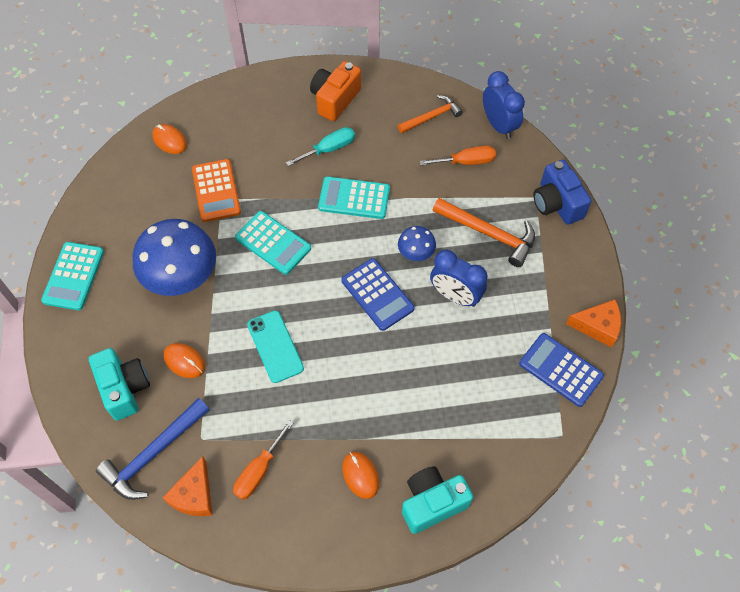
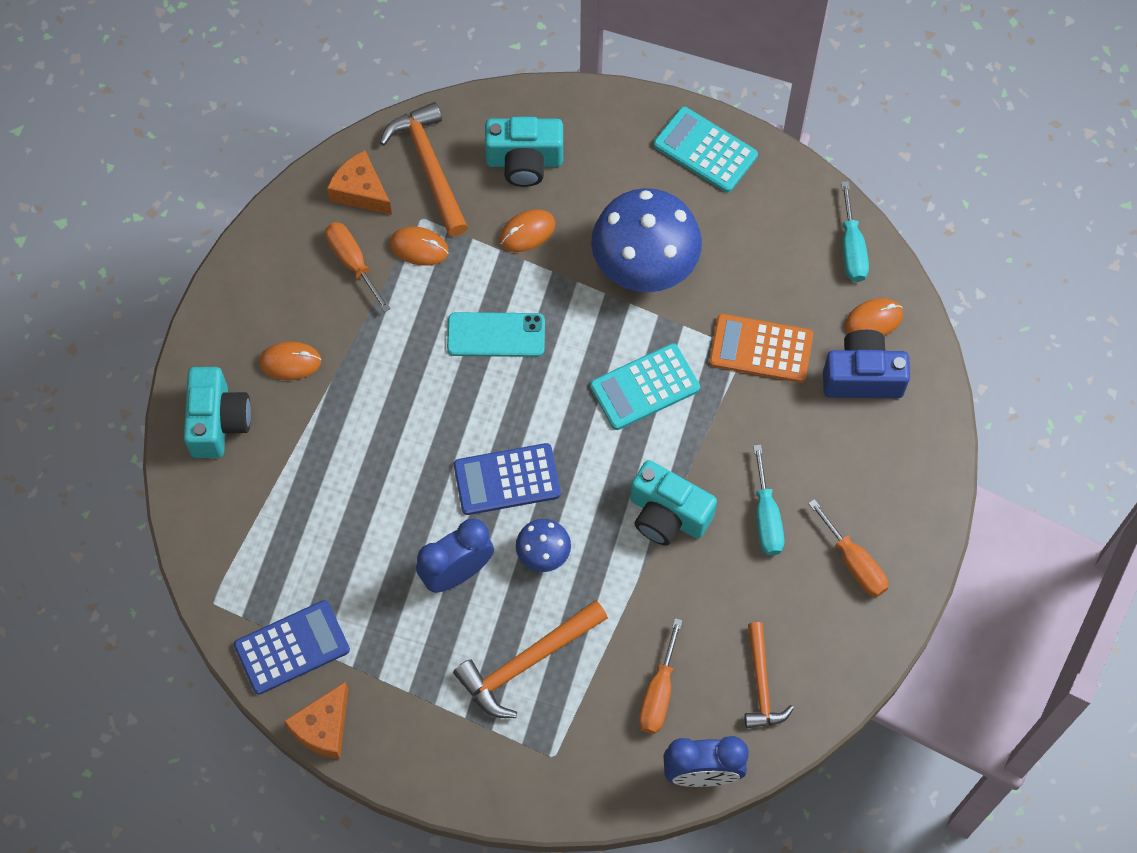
camera: 115 degrees right, 5 degrees up
(121, 168) = (851, 248): none -> turquoise screwdriver
(153, 454) = (429, 167): blue hammer -> orange hammer
(227, 429) = (419, 248): none -> orange mouse
(335, 99) = (854, 563): orange camera -> orange screwdriver
(354, 198) = (667, 515): turquoise calculator -> turquoise camera
(557, 203) = (530, 781): blue camera -> blue camera (862, 377)

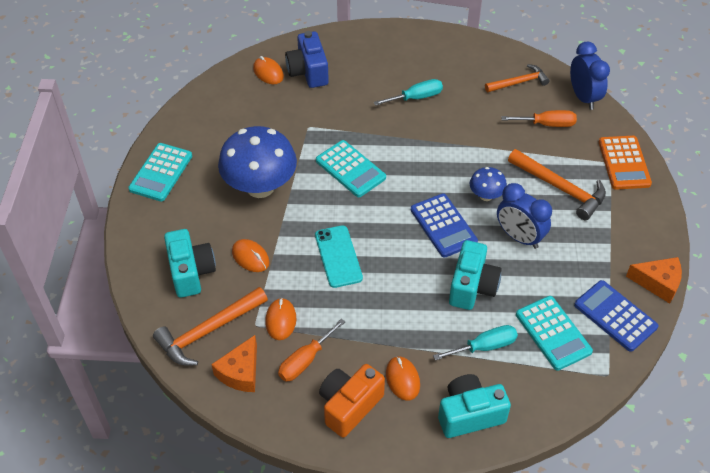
camera: 105 degrees left, 15 degrees down
(276, 295) = (349, 406): none -> orange camera
(293, 559) = (553, 333): none -> turquoise calculator
(667, 515) = (433, 141): turquoise camera -> turquoise camera (472, 286)
(761, 349) = (304, 119): orange calculator -> orange calculator (624, 163)
(851, 248) = (220, 90): turquoise screwdriver -> turquoise screwdriver (484, 346)
(854, 563) = (428, 57): orange screwdriver -> none

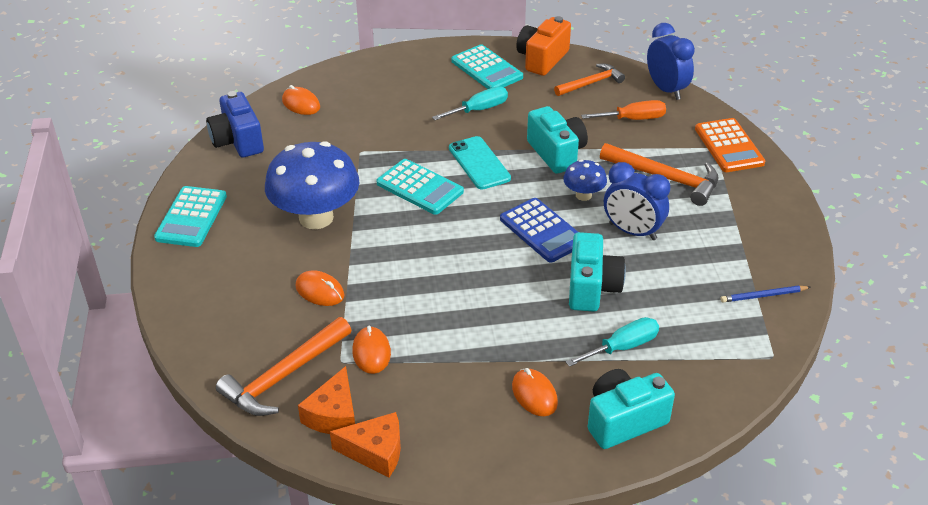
camera: 10 degrees left, 10 degrees down
(191, 272) = (249, 316): turquoise camera -> turquoise camera (556, 153)
(305, 360) = (411, 391): orange screwdriver -> none
(308, 72) = (348, 98): blue camera -> blue camera (238, 141)
(338, 256) = (426, 277): turquoise phone -> turquoise phone (479, 163)
(349, 406) = (477, 432): orange camera -> orange camera (542, 59)
(553, 333) = (698, 323): turquoise calculator -> turquoise calculator (486, 69)
(615, 316) = (763, 296): blue calculator -> blue pencil
(658, 283) = (801, 257): orange cheese -> orange cheese (375, 451)

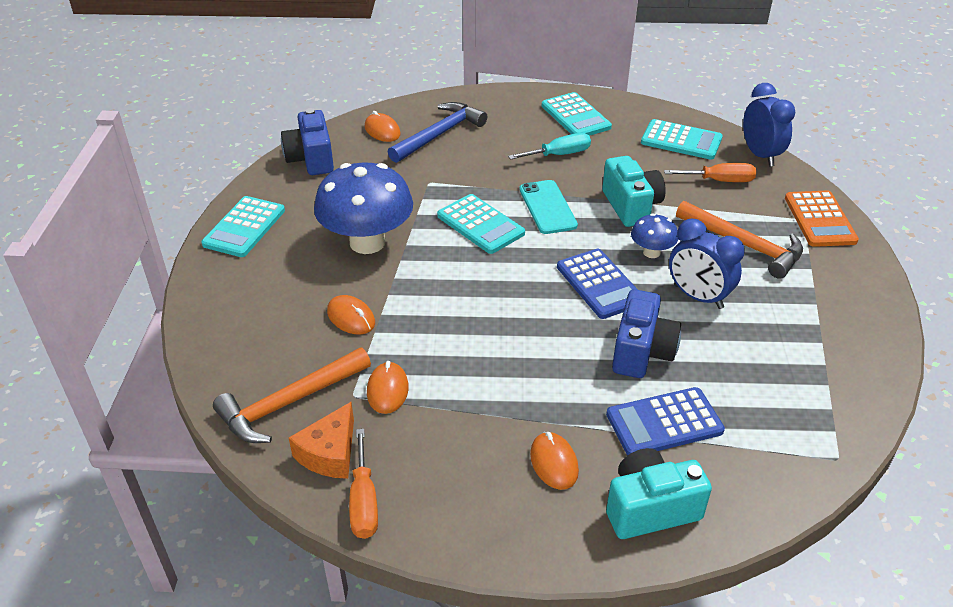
camera: 10 degrees right, 0 degrees up
(358, 102) = (439, 134): none -> blue hammer
(375, 451) = (364, 502): orange cheese -> orange screwdriver
(542, 59) = (634, 112): orange camera -> none
(591, 83) = (681, 141): orange hammer -> turquoise calculator
(591, 288) = (641, 352): turquoise camera -> blue camera
(622, 347) = (664, 422): turquoise screwdriver -> blue calculator
(763, 296) = (836, 386): blue pencil -> none

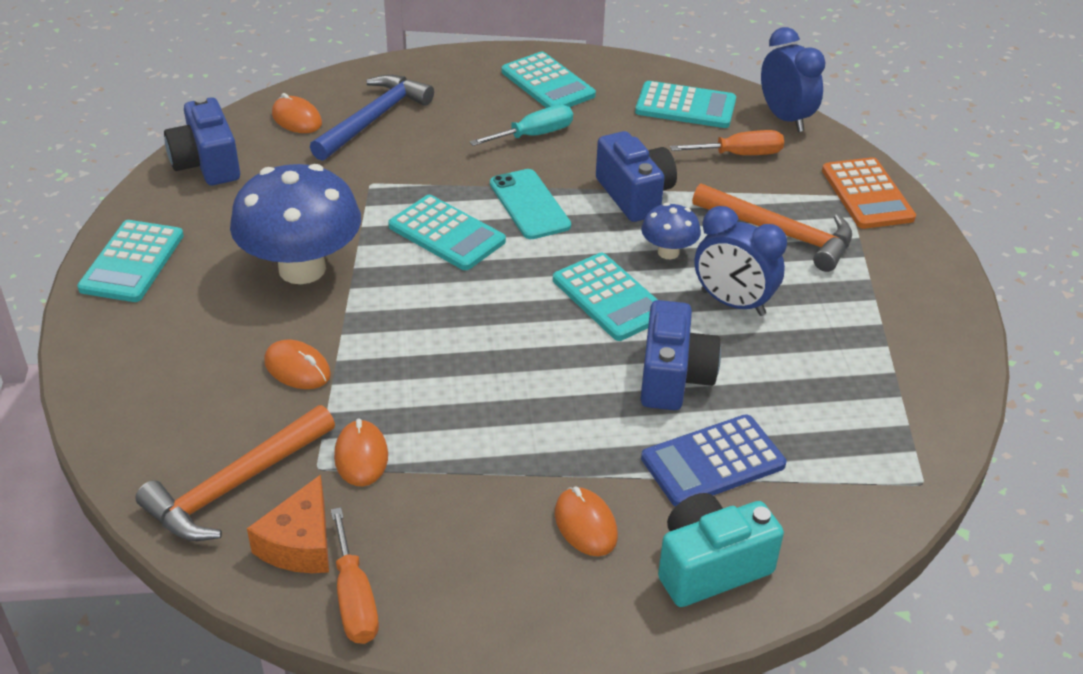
camera: 10 degrees left, 0 degrees up
(599, 284) = (609, 298): blue calculator -> turquoise calculator
(631, 206) = (635, 195): turquoise camera -> blue camera

